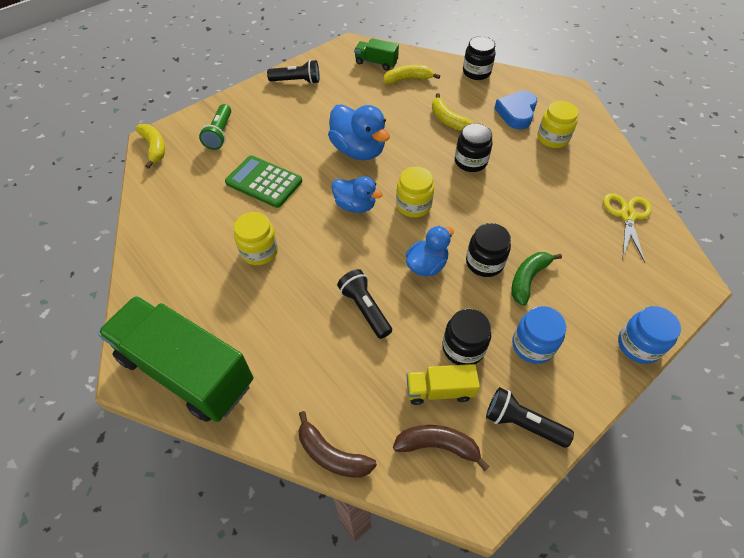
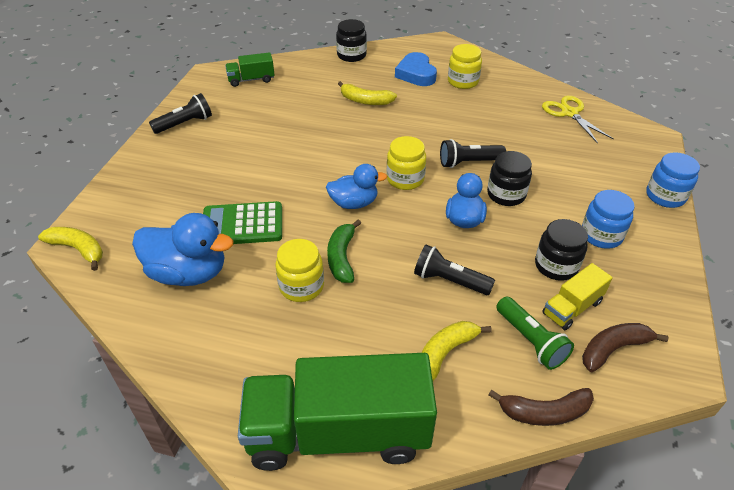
camera: 35 degrees left, 10 degrees down
(220, 134) = (146, 203): green flashlight -> green flashlight (530, 341)
(358, 150) = (309, 157): blue duck -> blue duck (188, 273)
(408, 79) = (296, 82): yellow banana -> yellow banana (445, 353)
(470, 161) = (417, 125): black jar -> none
(522, 423) = (651, 294): black flashlight -> black flashlight (468, 162)
(528, 279) = (549, 190): green banana -> green banana (342, 257)

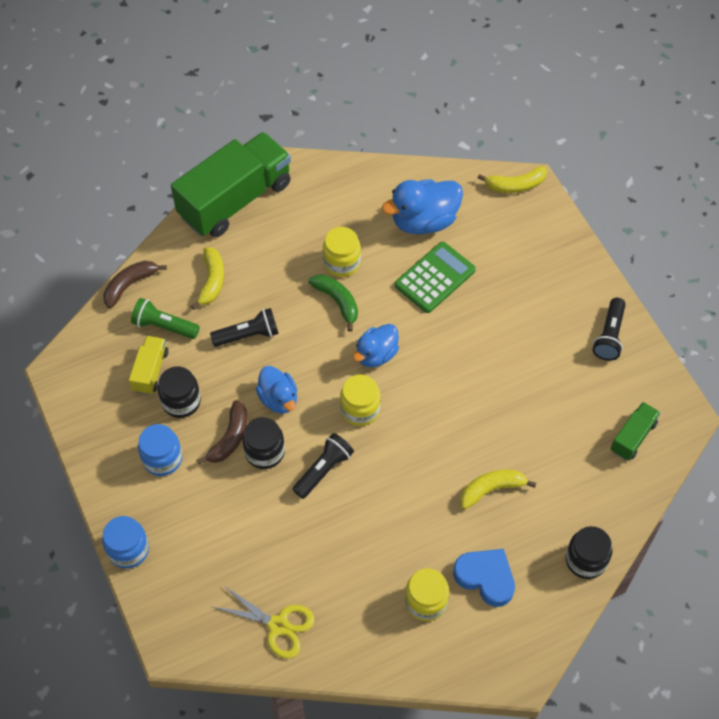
camera: 140 degrees right, 15 degrees up
(613, 349) = (108, 356): brown banana -> brown banana (229, 438)

